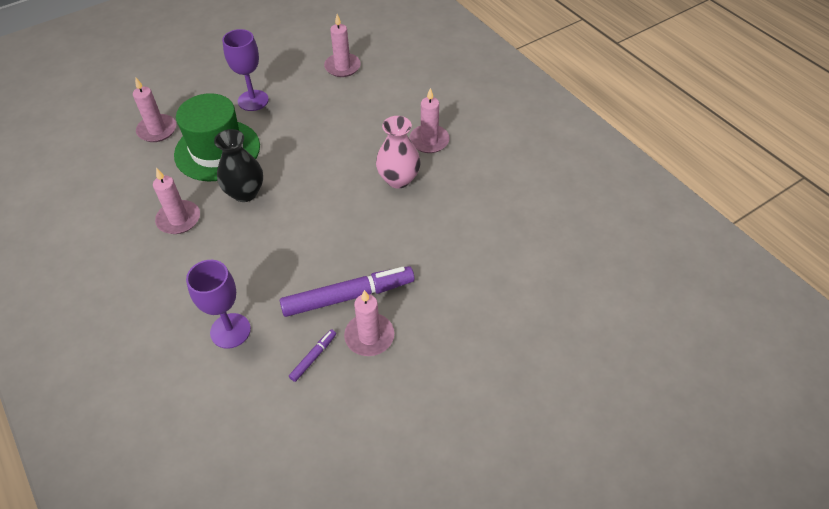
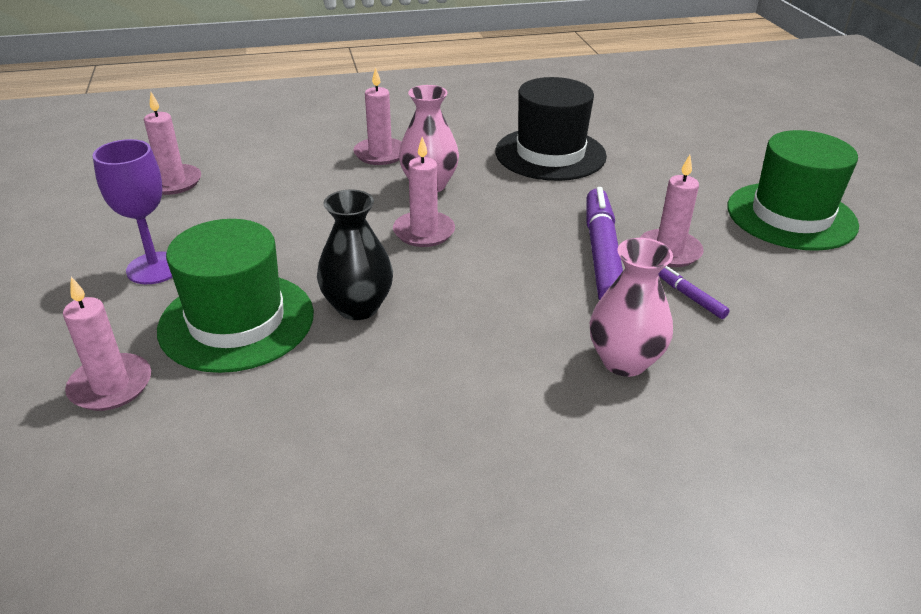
camera: 70 degrees left, 15 degrees down
(179, 219) = (365, 386): pink candle -> pink candle (424, 232)
(230, 331) = (624, 361): purple goblet -> pink vase
(464, 418) = (791, 216): none -> green hat
(485, 234) = (550, 154): none -> black hat

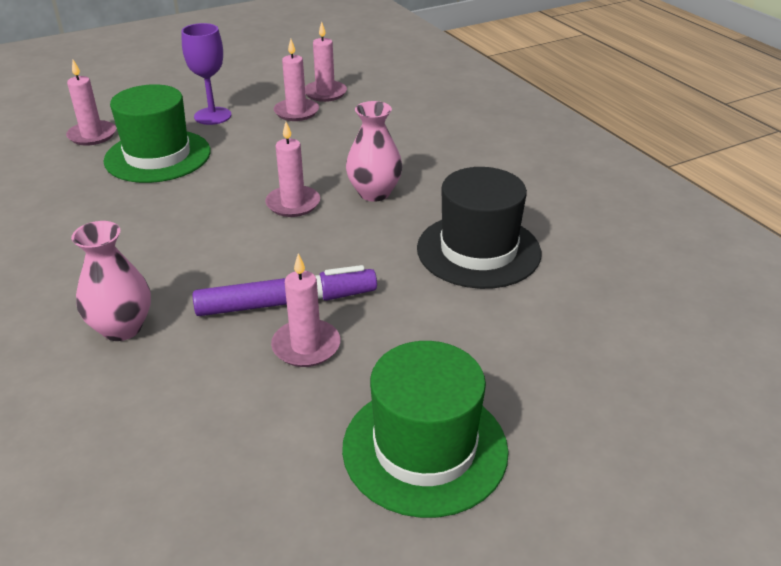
camera: 75 degrees right, 0 degrees up
(358, 307) = (180, 195): black vase -> none
(380, 154) = (418, 160): pink candle -> pink candle (296, 112)
(690, 297) = (225, 363): purple marker -> none

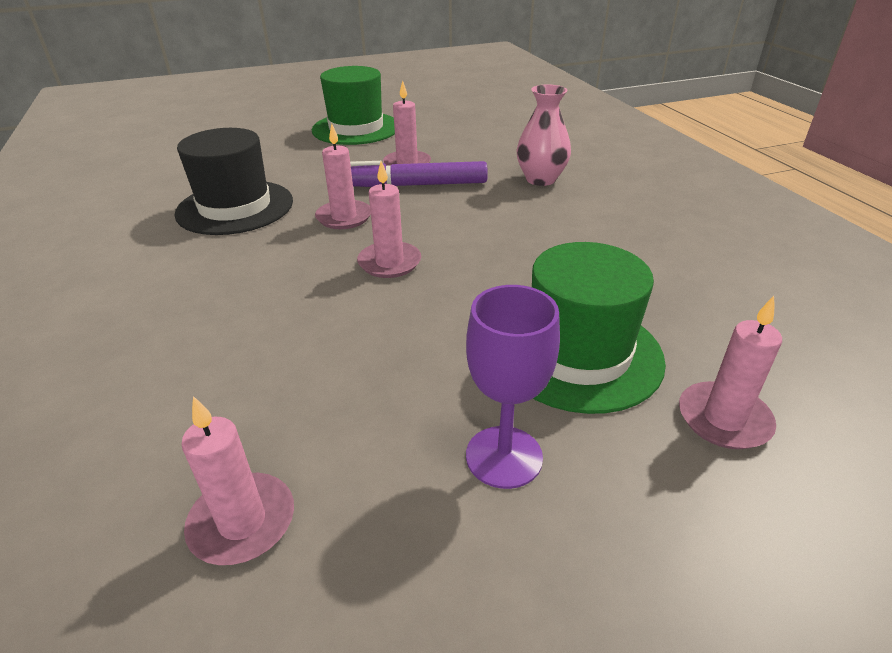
camera: 170 degrees left, 0 degrees up
(296, 112) = (332, 450): pink candle -> pink candle (344, 217)
(374, 193) = (291, 268): pink vase -> none

